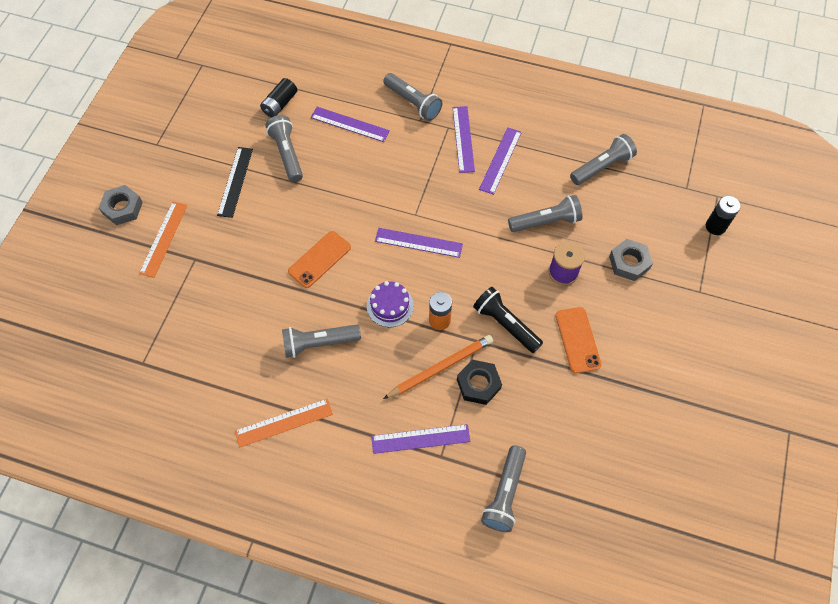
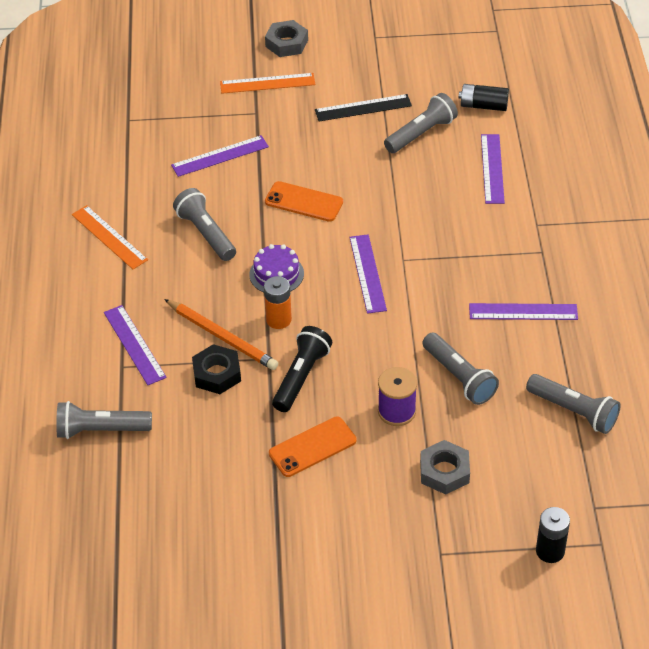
camera: 70 degrees right, 15 degrees down
(413, 103) = (557, 211): grey flashlight -> none
(463, 139) = (533, 270): purple ruler -> purple ruler (220, 156)

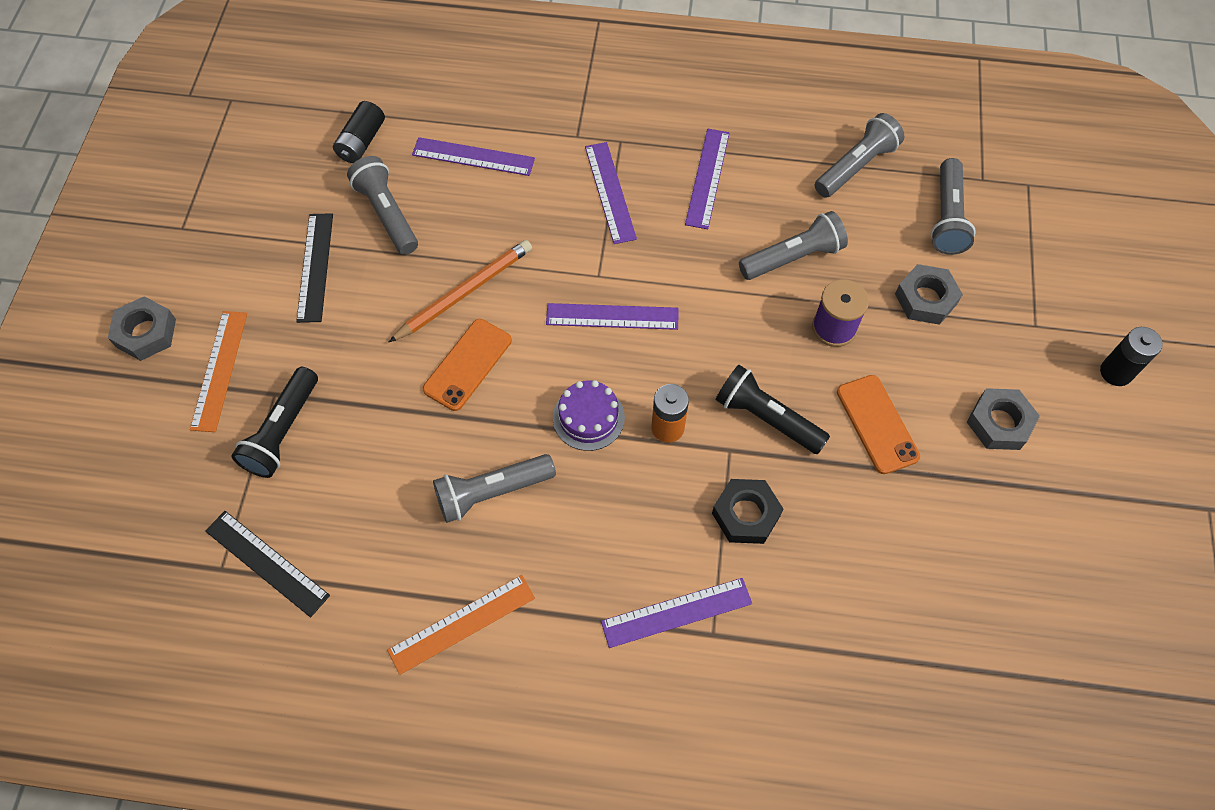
camera: 80 degrees left, 15 degrees up
(101, 430) = (820, 674): grey flashlight -> grey flashlight (947, 217)
(135, 139) = (267, 563): none -> black ruler
(220, 156) = (345, 453): purple ruler -> purple ruler (610, 192)
(222, 337) = (684, 499): orange pencil -> orange pencil (464, 293)
(229, 123) = (283, 431): none -> black flashlight
(333, 530) = (999, 423): none -> grey nut
(550, 551) = (1036, 228): black battery -> black battery (1116, 372)

